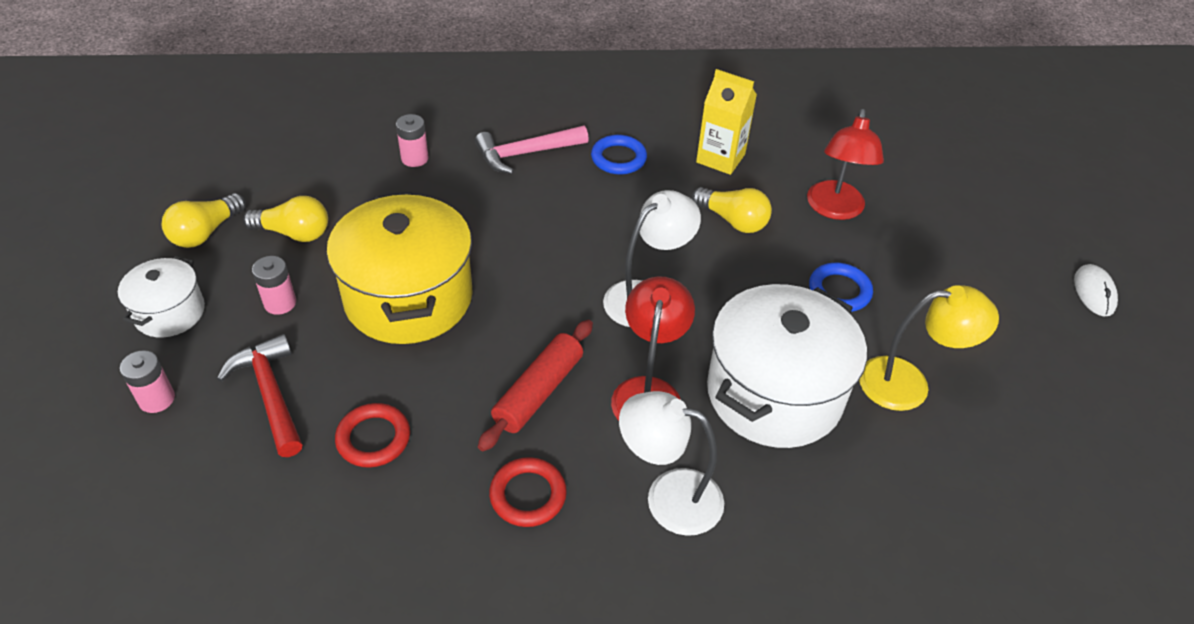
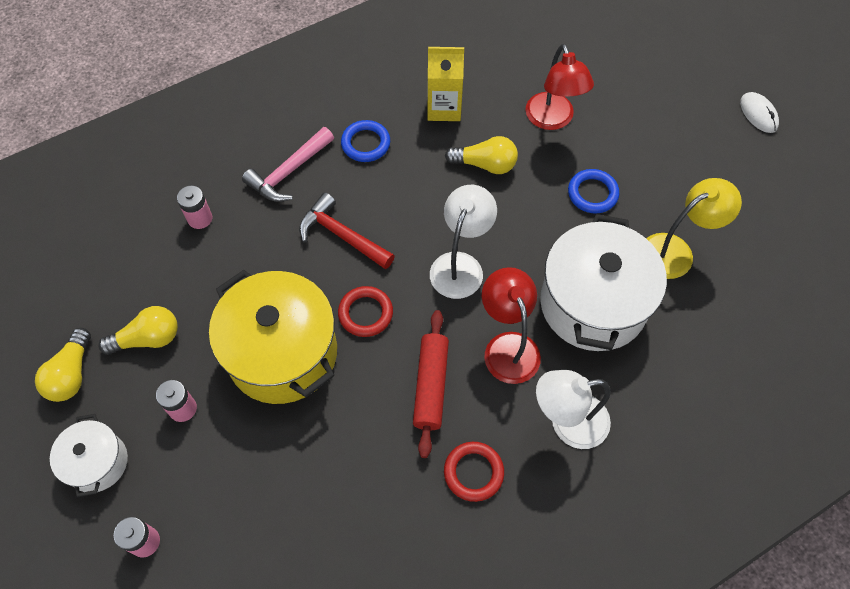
camera: 25 degrees left, 15 degrees up
(270, 394) = (232, 491): red hammer -> red hammer (342, 235)
(373, 438) = (336, 486): red ring -> red ring (365, 313)

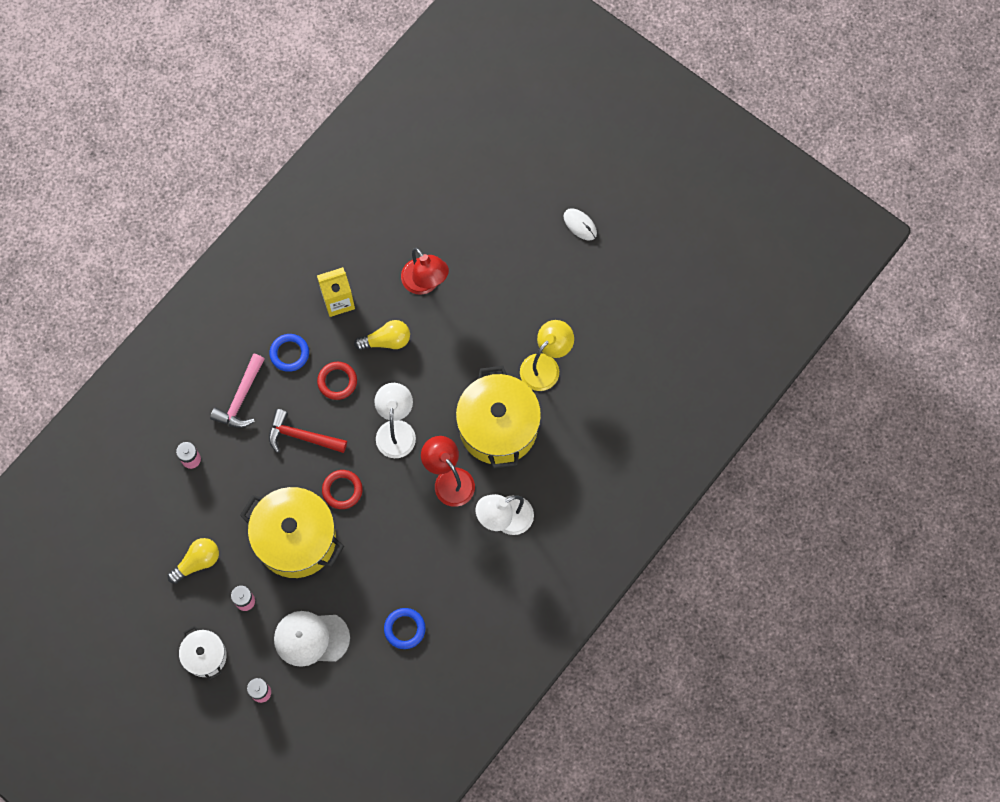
camera: 20 degrees left, 10 degrees up
(71, 374) = (157, 605): yellow light bulb -> none
(245, 490) = (311, 638): none -> white cap
(430, 386) = (406, 526): red rolling pin -> none
(473, 472) = (454, 574): red ring -> red ring (337, 381)
(592, 193) = (473, 338): blue ring -> blue ring (404, 629)
(593, 304) = (498, 427): white pot -> yellow pot

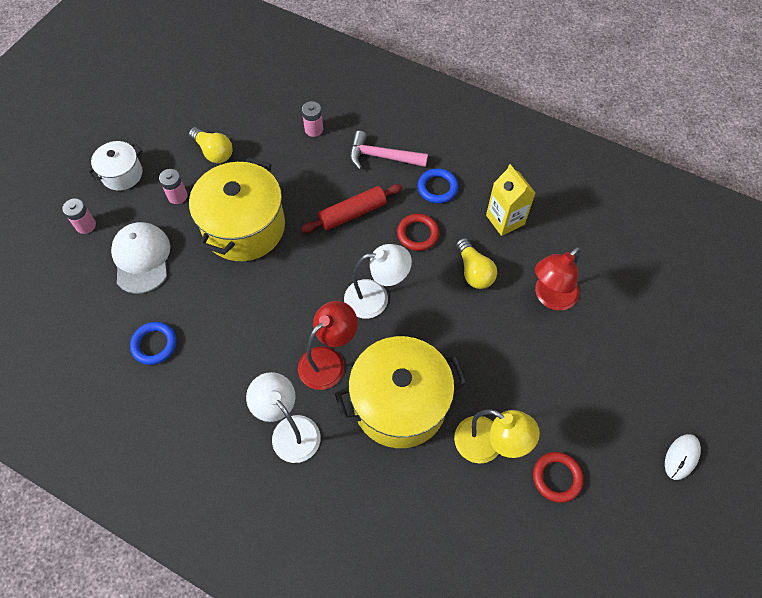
camera: 80 degrees right, 10 degrees down
(302, 436) = (352, 213): red hammer -> red rolling pin
(342, 490) = (301, 259): red ring -> red ring (557, 478)

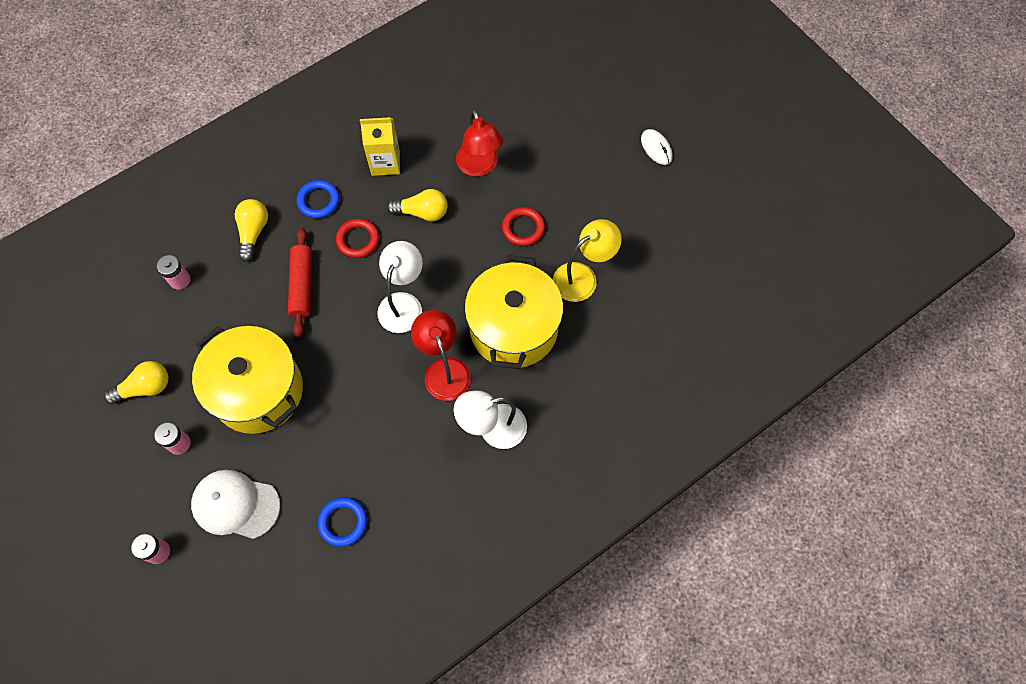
camera: 65 degrees left, 5 degrees up
(122, 174) = (113, 493): white pot -> none
(382, 157) = (253, 232): pink hammer -> yellow light bulb
(557, 478) = (632, 241): red ring -> red ring (523, 228)

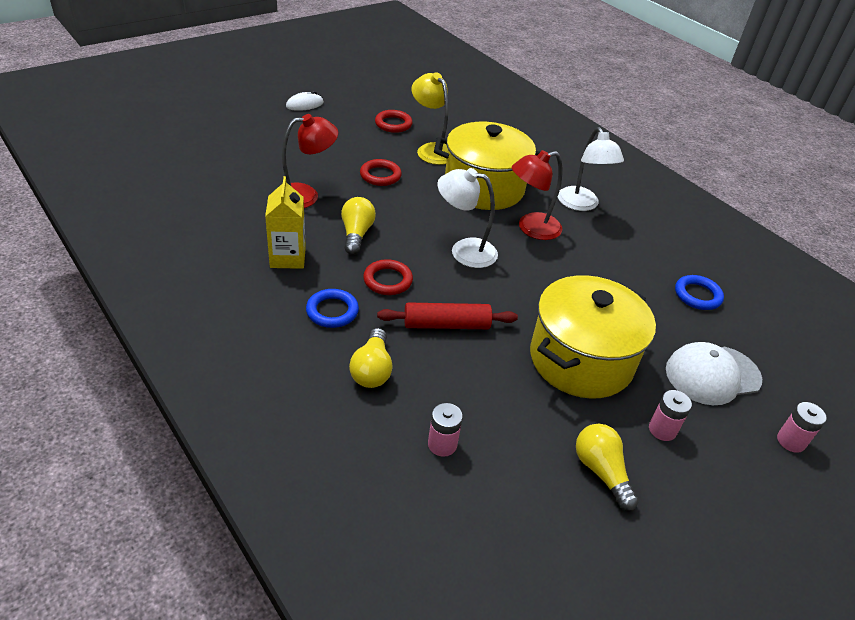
camera: 95 degrees left, 25 degrees down
(235, 505) = (712, 375): white cap -> white cap turned 60 degrees clockwise
(253, 232) = (372, 370): yellow light bulb -> yellow light bulb turned 90 degrees counterclockwise
(632, 237) = (393, 124): none -> red ring

